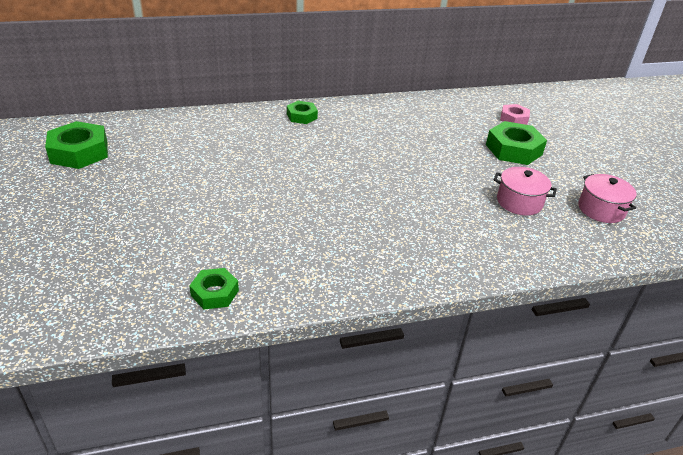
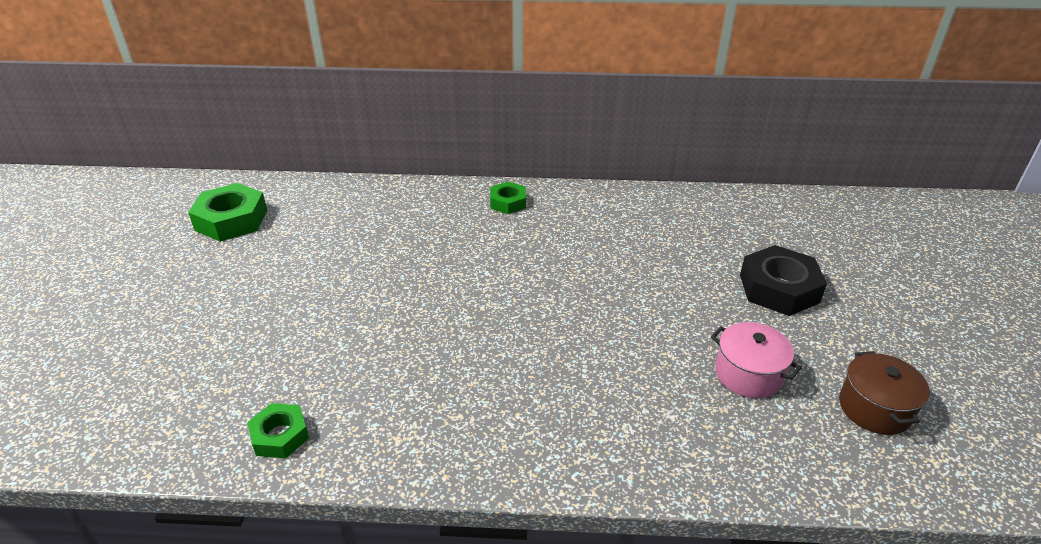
camera: 20 degrees right, 0 degrees up
(513, 119) = (801, 240): pink nut -> none
(513, 149) = (779, 288): green nut -> black nut
(601, 209) = (875, 408): pink pot -> brown pot

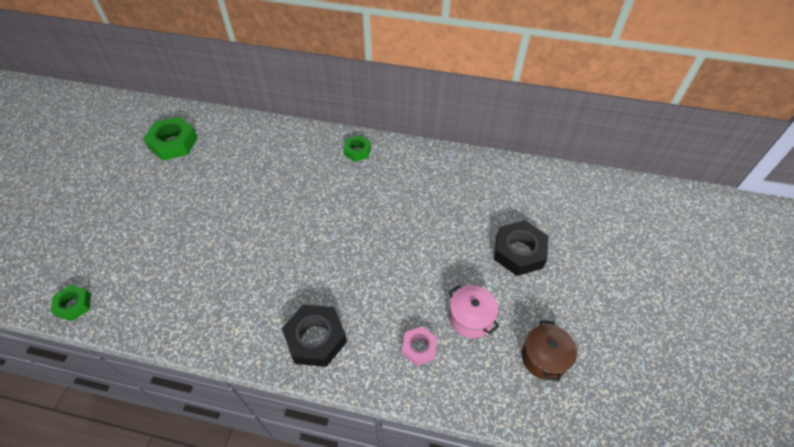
camera: 10 degrees right, 15 degrees up
(280, 435) = (170, 316): green nut -> green nut (74, 305)
(527, 432) = (316, 339): none -> black nut
(689, 421) = (419, 348): none -> pink nut

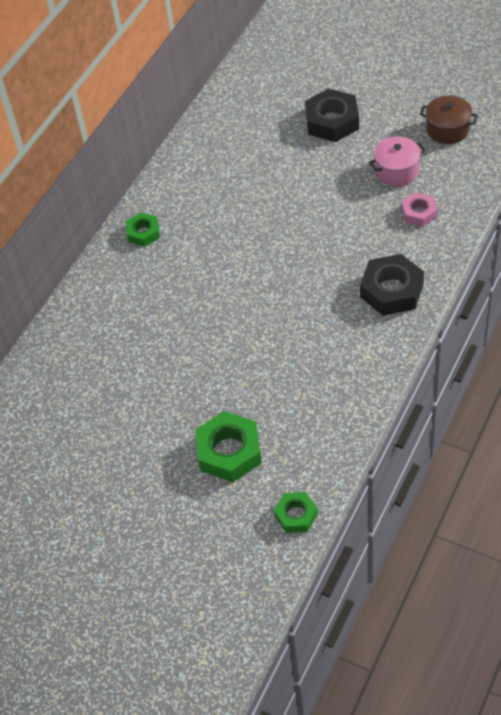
camera: 70 degrees left, 0 degrees up
(173, 143) = (52, 430): green nut -> green nut (229, 452)

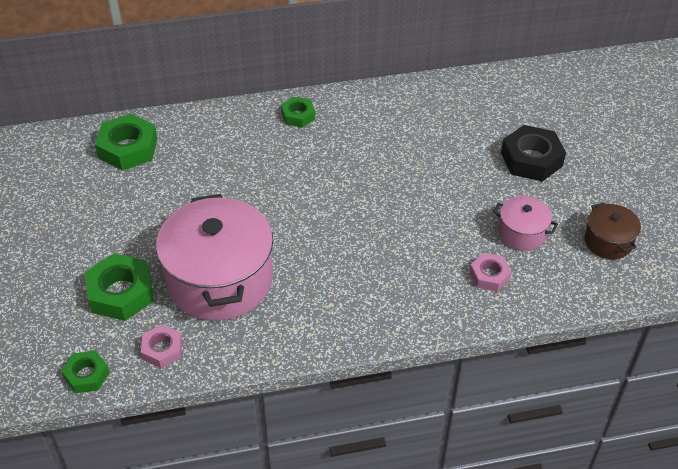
camera: 45 degrees right, 5 degrees down
(64, 368) = (128, 148): none -> green nut
(275, 378) = (220, 280): none -> pink pot
(313, 451) = (162, 349): none -> pink nut
(391, 290) = (382, 306): black nut -> none

